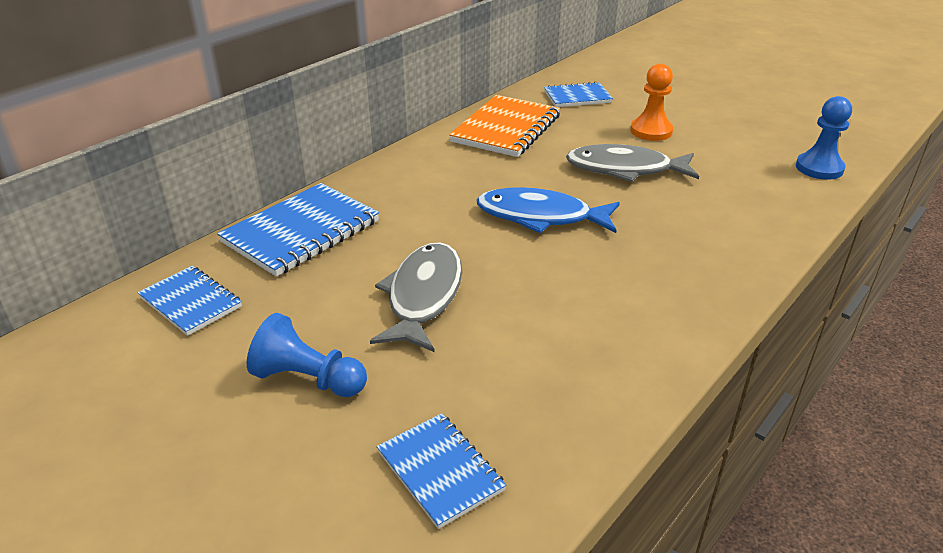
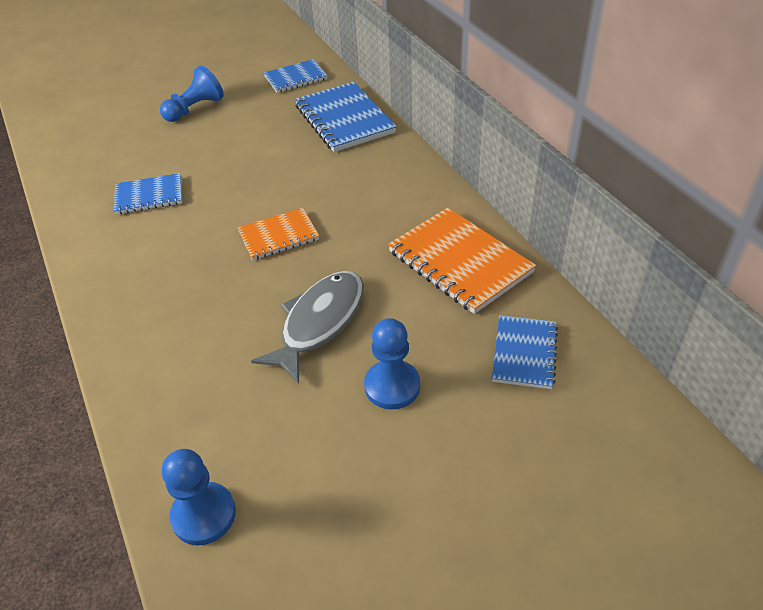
camera: 115 degrees right, 10 degrees up
(423, 296) = (229, 157): grey fish -> none
(440, 471) = (95, 138): blue notebook -> blue notebook (149, 196)
(540, 217) = (278, 236): blue fish -> orange notebook
(651, 131) = (392, 386): orange pawn -> blue pawn

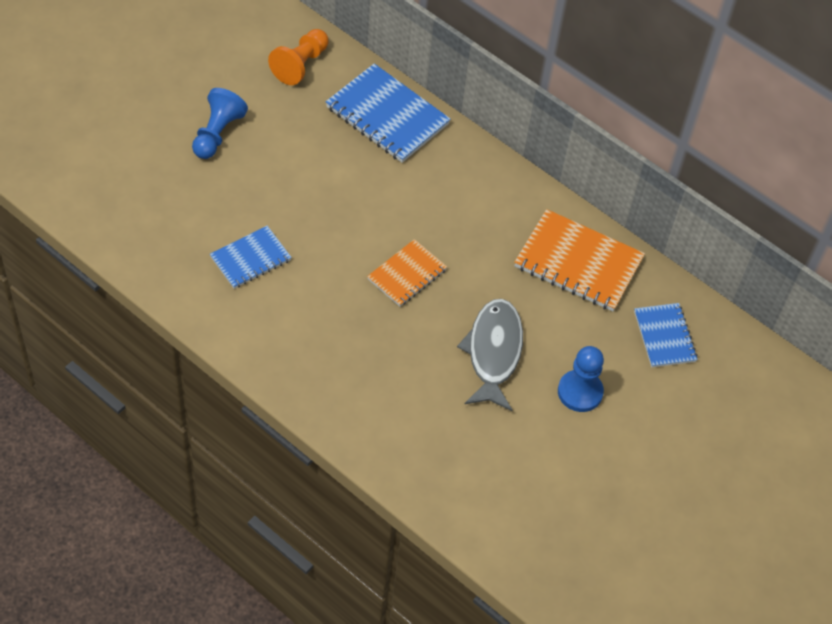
camera: 30 degrees left, 10 degrees up
(204, 515) = (499, 528): blue pawn -> none
(295, 78) = (300, 65): blue notebook -> orange pawn

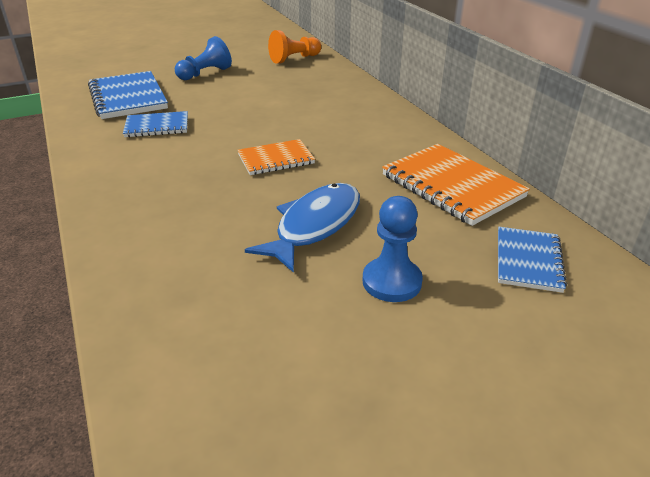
camera: 30 degrees right, 20 degrees down
(387, 116) = (337, 85): blue notebook -> blue notebook (128, 97)
(493, 352) = (314, 225): grey fish -> blue fish

